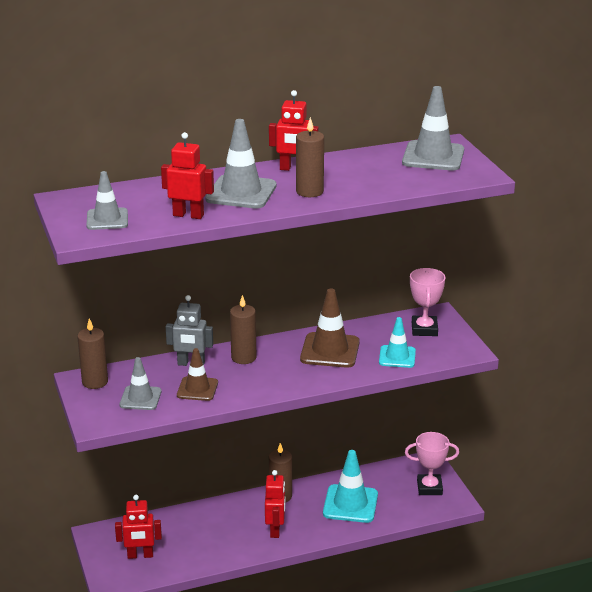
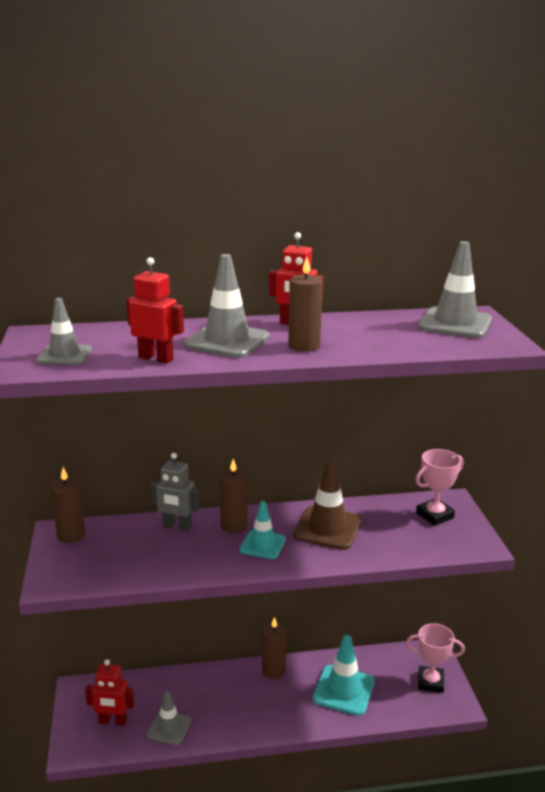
camera: 10 degrees right, 5 degrees down
(140, 398) = (109, 559): grey traffic cone -> grey traffic cone (169, 728)
(197, 389) = (173, 556): brown traffic cone -> none
(275, 530) = (259, 710): red robot -> none
(397, 357) = (399, 543): turquoise traffic cone -> turquoise traffic cone (262, 545)
(424, 329) = (434, 515): pink trophy -> pink trophy turned 45 degrees clockwise

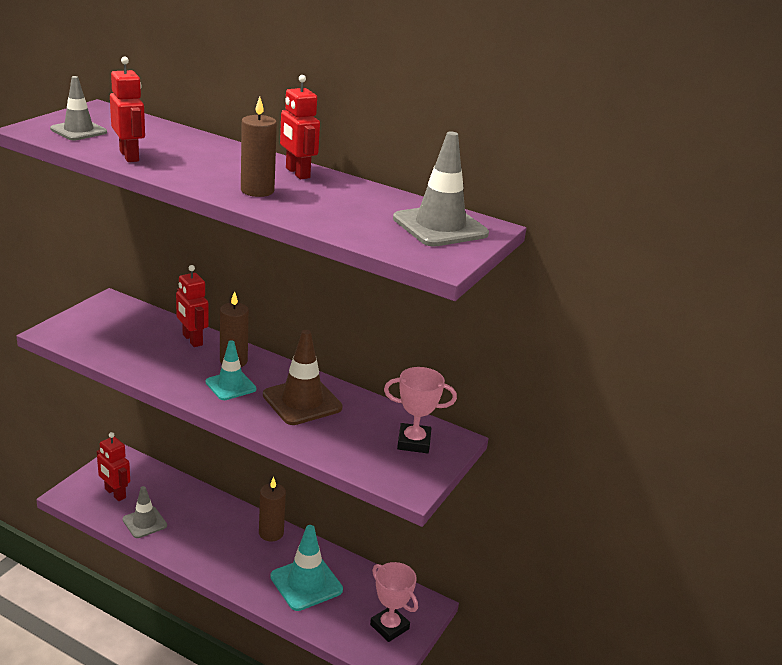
camera: 35 degrees right, 5 degrees up
(71, 535) = (113, 308): brown candle -> none
(177, 526) = (192, 340): grey robot -> red robot
(227, 341) = (209, 164): grey traffic cone -> none

